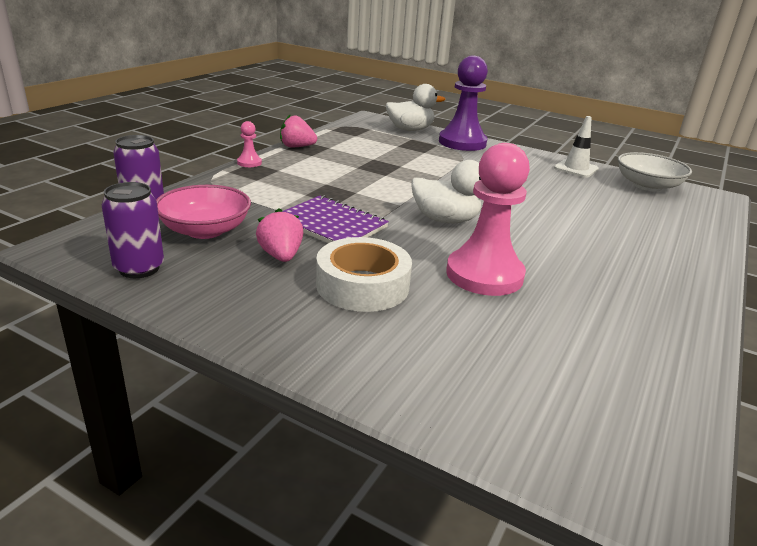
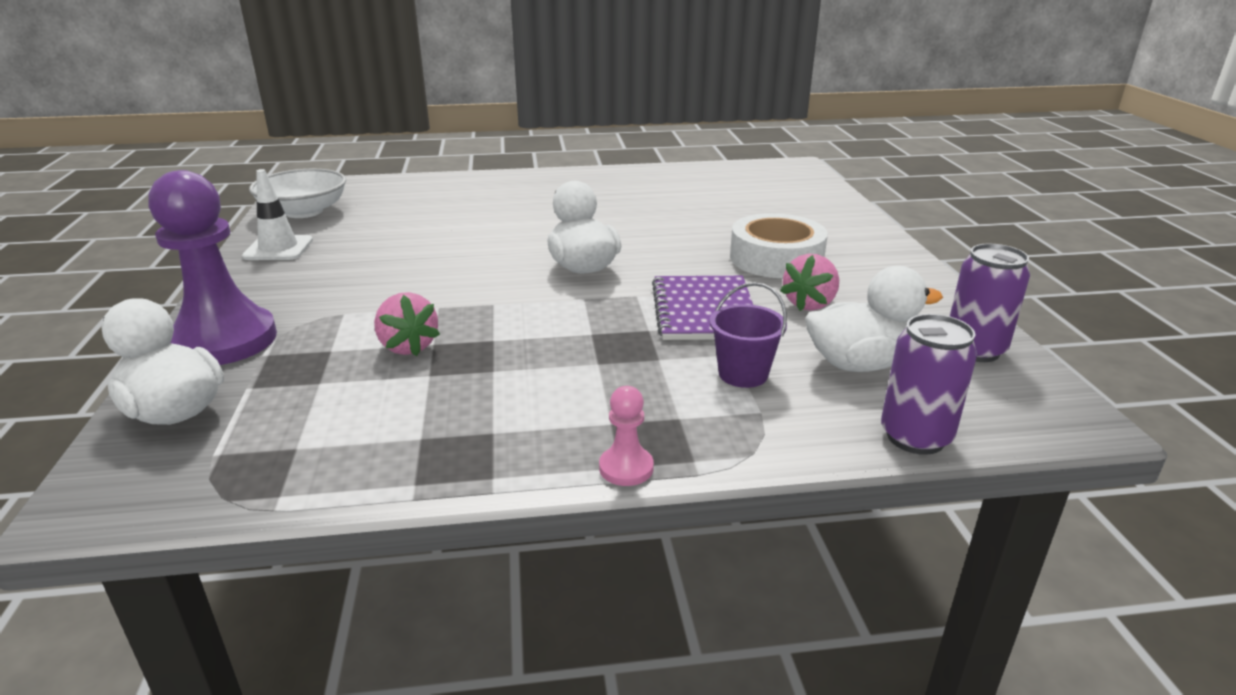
camera: 125 degrees left, 0 degrees up
(205, 230) = (858, 364): pink bowl -> white duck
(257, 203) = (743, 374): none -> purple bucket
(297, 147) = (465, 472): pink strawberry -> pink strawberry (408, 346)
(484, 275) = (666, 229): pink pawn -> none

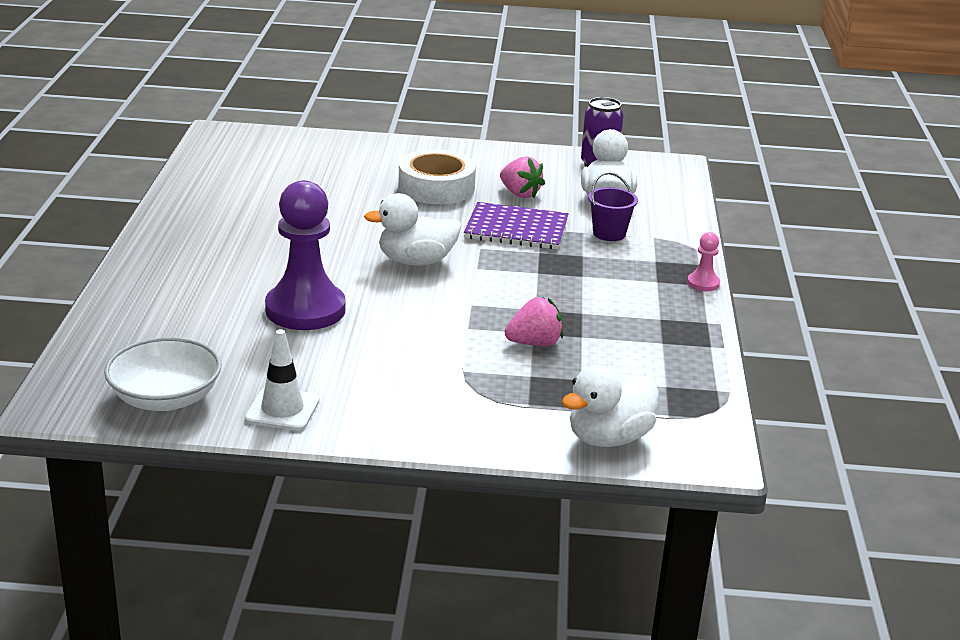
camera: 80 degrees left, 0 degrees up
(224, 340) = (495, 426): purple pawn -> purple pawn (305, 310)
(915, 437) = (686, 204): purple can -> none

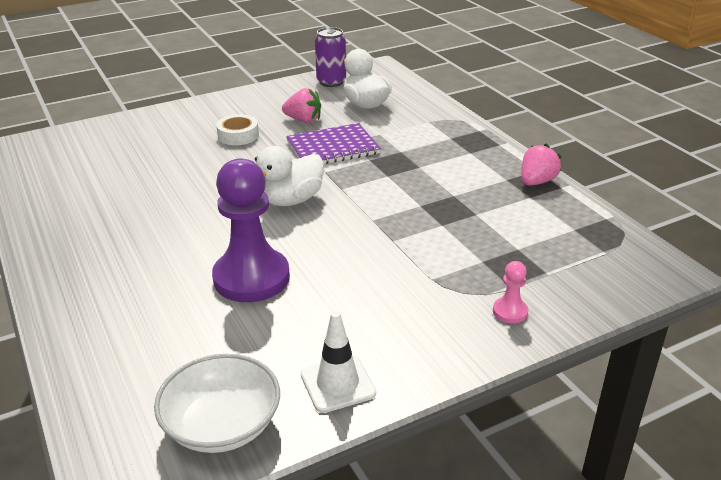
camera: 30 degrees left, 5 degrees up
(436, 187) = (238, 135): white tape -> white tape, size x0.62
(534, 343) = (453, 233): pink strawberry -> pink strawberry (536, 182)
(609, 233) = (398, 129): purple bucket -> none
(609, 438) = (594, 289): white duck -> none
(703, 283) = (499, 143): pink pawn -> pink pawn (510, 311)

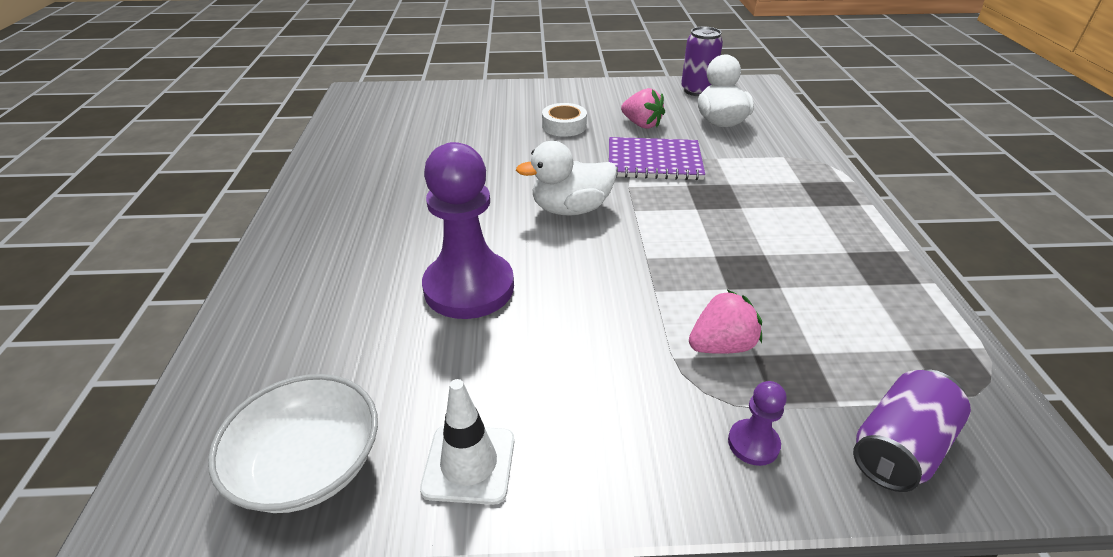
camera: 25 degrees right, 5 degrees up
(510, 311) = (753, 443): pink pawn -> purple pawn
(536, 182) = (888, 266): pink strawberry -> pink strawberry (721, 346)
(592, 286) = (899, 447): none -> purple can

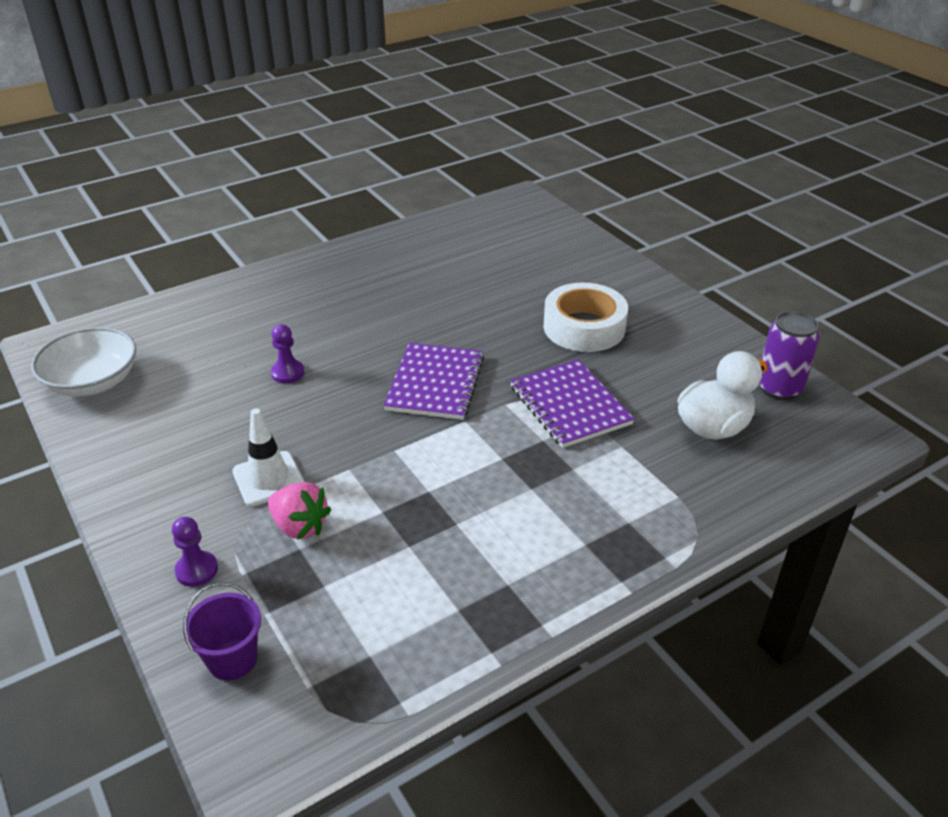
camera: 60 degrees right, 0 degrees up
(469, 287) = (288, 373): purple pawn -> purple pawn, size x0.43
(469, 464) = (119, 441): white traffic cone -> white traffic cone (268, 479)
(564, 126) = (584, 327): white tape -> white tape, size x1.60
(571, 209) = (435, 383): white duck -> purple notebook
(641, 124) = (642, 374): pink strawberry -> none
(899, 447) = (232, 659): purple can -> purple bucket

